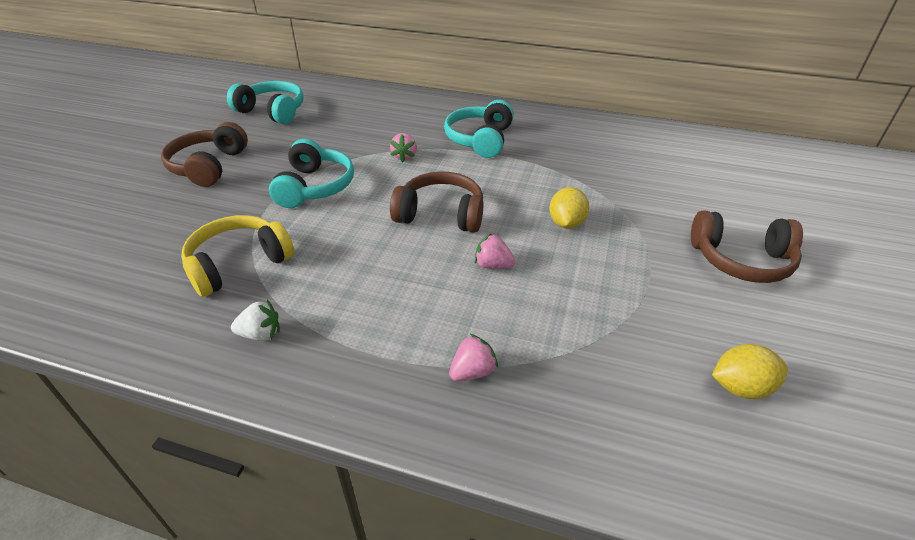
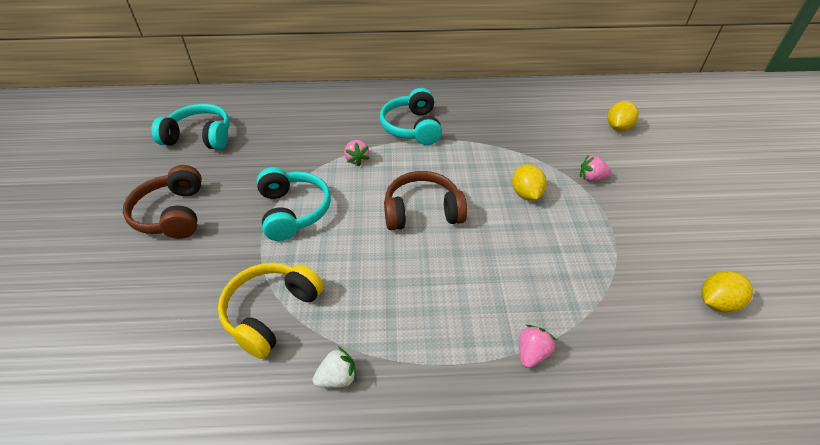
camera: 20 degrees left, 5 degrees up
(493, 265) = (492, 250): pink strawberry -> pink strawberry (591, 178)
(724, 183) = (618, 127): none -> yellow lemon
(741, 260) = (663, 194): brown headphones -> none

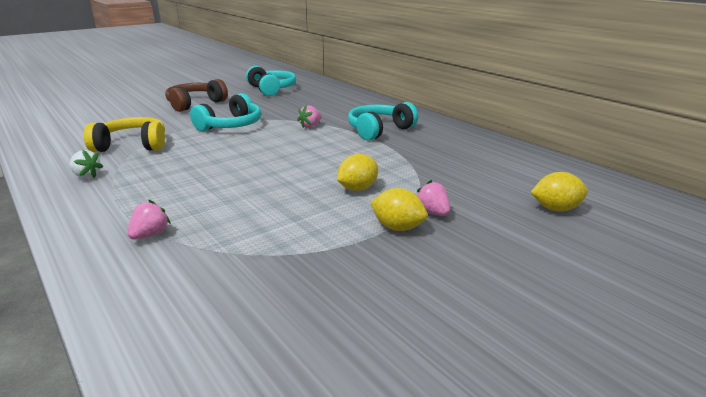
camera: 55 degrees right, 20 degrees down
(422, 211) = (279, 158): brown headphones -> none
(532, 353) = (150, 235): pink strawberry -> pink strawberry turned 60 degrees counterclockwise
(717, 302) = (310, 330): yellow lemon -> yellow lemon (397, 227)

